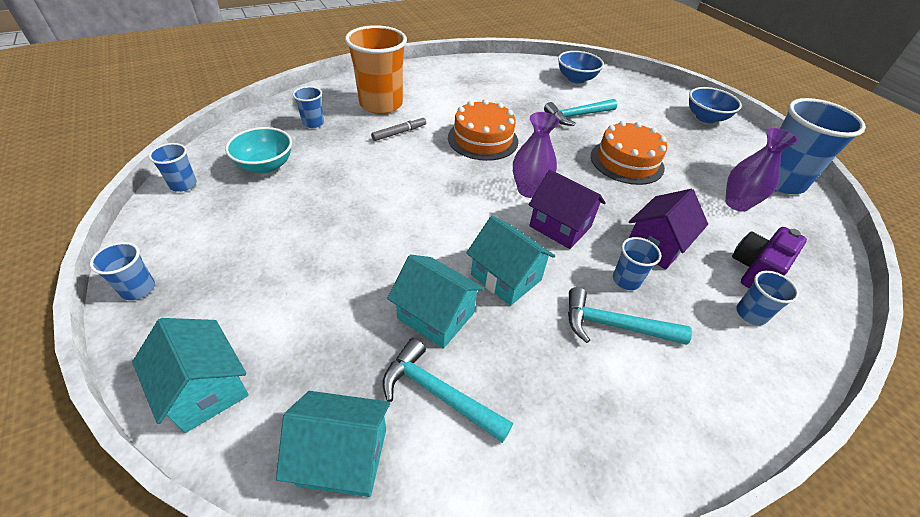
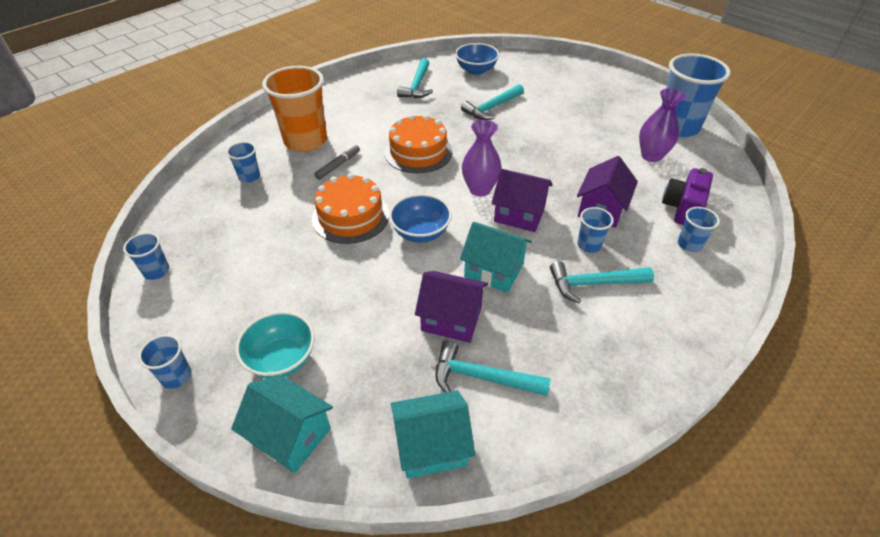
camera: 15 degrees left, 0 degrees up
(265, 166) = (227, 231): turquoise bowl -> turquoise bowl (282, 359)
(436, 316) = (451, 319): turquoise house -> purple house
(511, 80) = (417, 86): none -> turquoise hammer
(626, 161) = (551, 141): orange cake -> orange cake (351, 216)
(705, 118) = (601, 83): blue bowl -> blue bowl (421, 233)

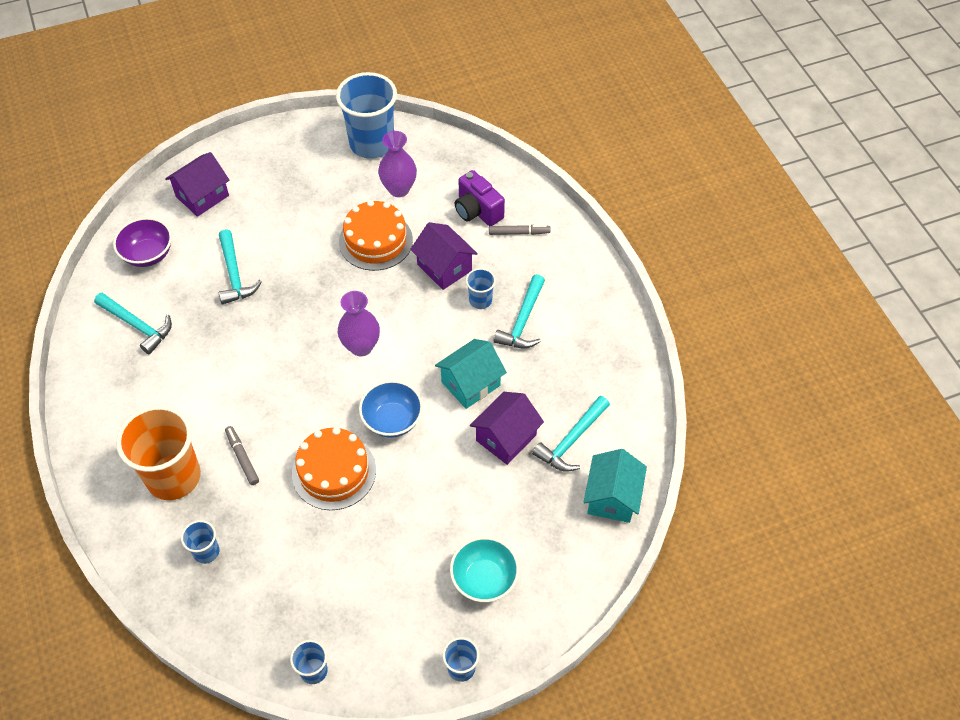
camera: 65 degrees left, 10 degrees up
(290, 435) = (560, 590): turquoise house -> none
(418, 152) = (268, 375): orange cake -> orange cake (376, 241)
(476, 70) = (148, 254): blue bowl -> purple bowl
(519, 215) = (414, 332): purple house -> purple house (202, 196)
(689, 244) = (518, 233): blue cup -> grey marker

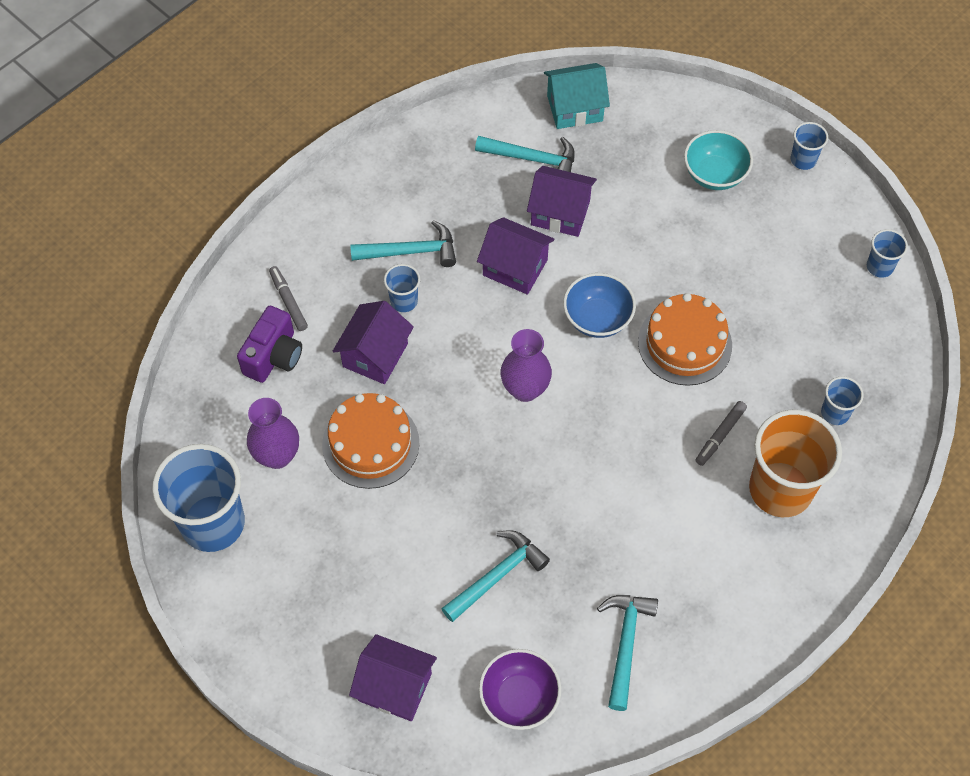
camera: 115 degrees left, 5 degrees up
(470, 384) = (515, 267): turquoise house -> purple house

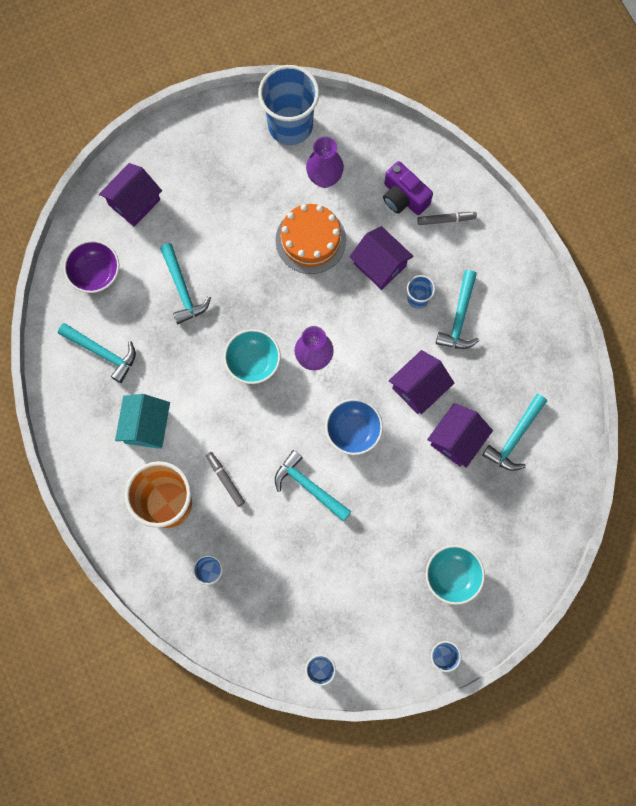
camera: 110 degrees right, 15 degrees up
(560, 455) = (253, 362): none -> turquoise bowl
(574, 108) = (555, 490): turquoise house -> turquoise house (146, 426)
(684, 343) = (308, 486): orange cake -> turquoise hammer

